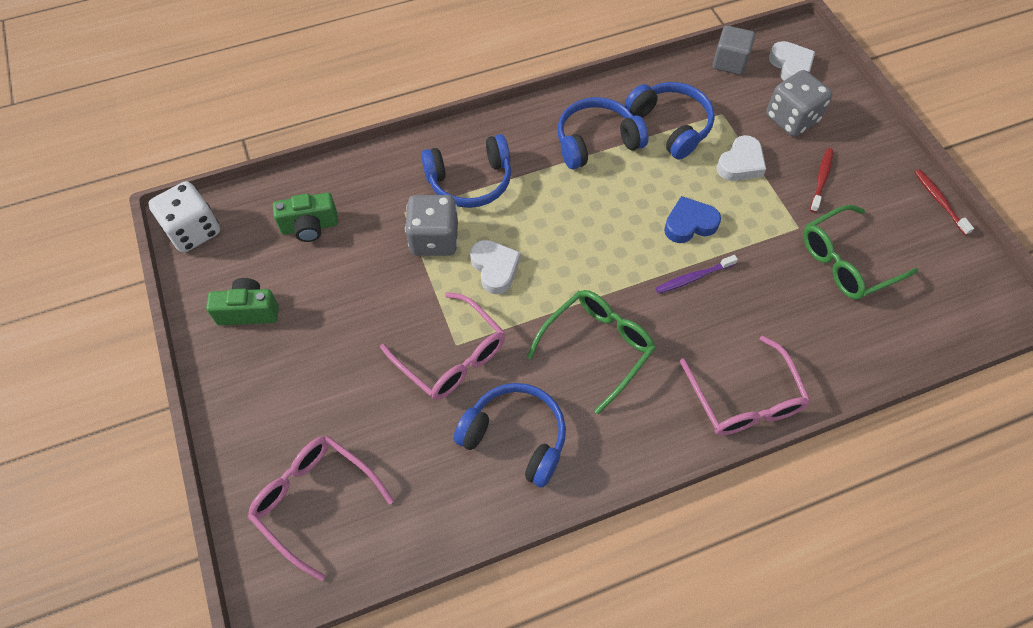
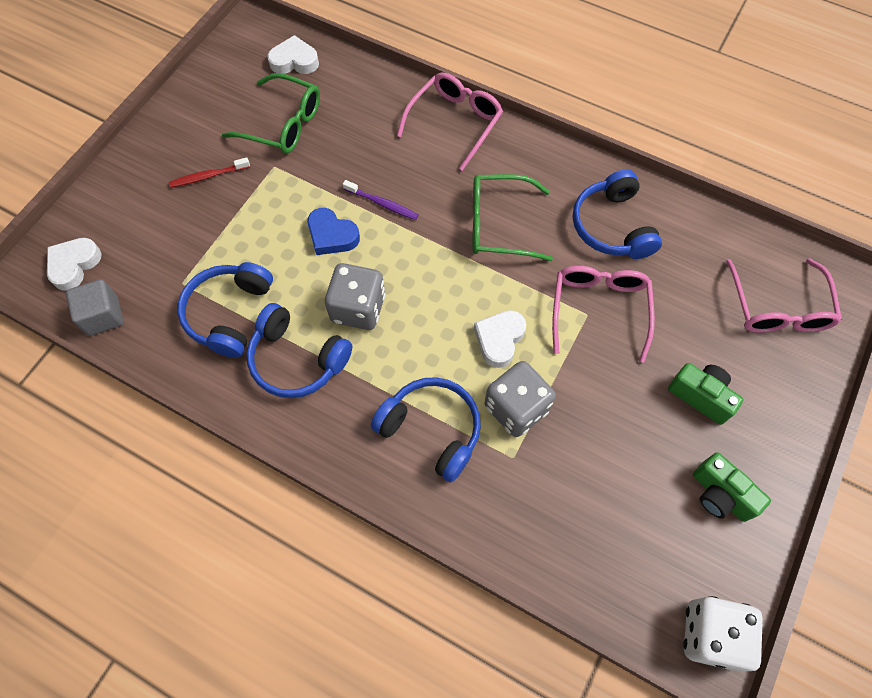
camera: 130 degrees left, 5 degrees up
(310, 227) = (603, 526): green camera -> green camera (700, 396)
(740, 163) = (234, 237): white heart -> white heart (294, 61)
(791, 119) = (149, 229): grey dice -> grey dice (358, 308)
(939, 201) = (173, 98): red toothbrush -> none

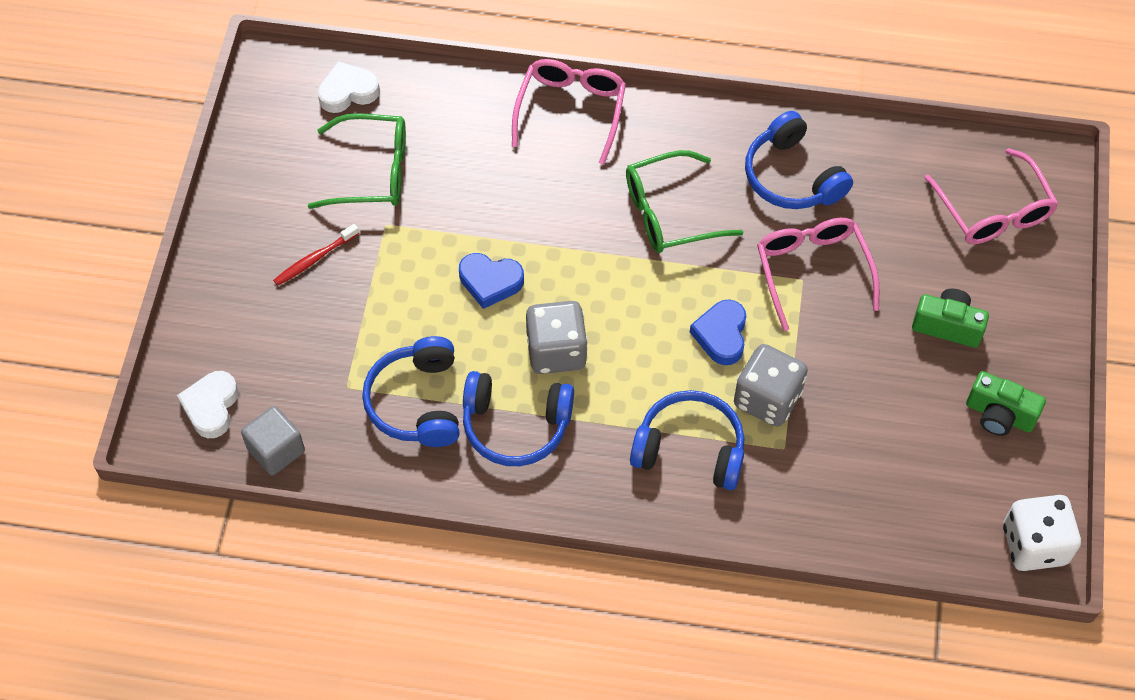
camera: 20 degrees left, 5 degrees down
(382, 204) = (530, 229): purple toothbrush -> none
(499, 339) = (721, 335): white heart -> blue heart

